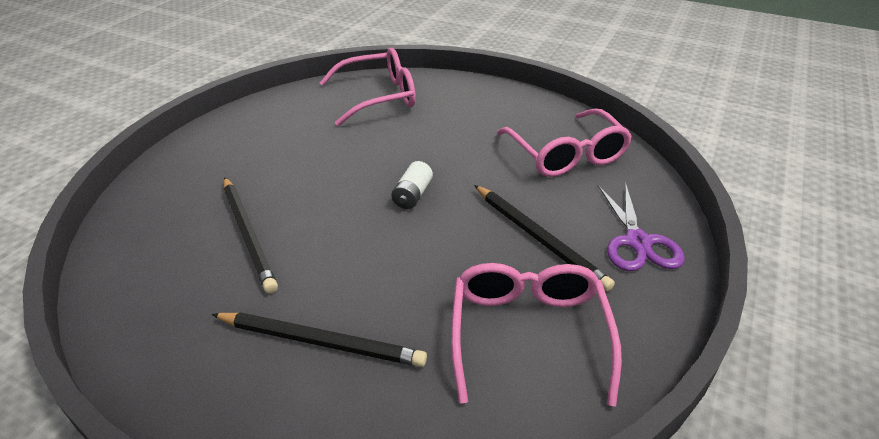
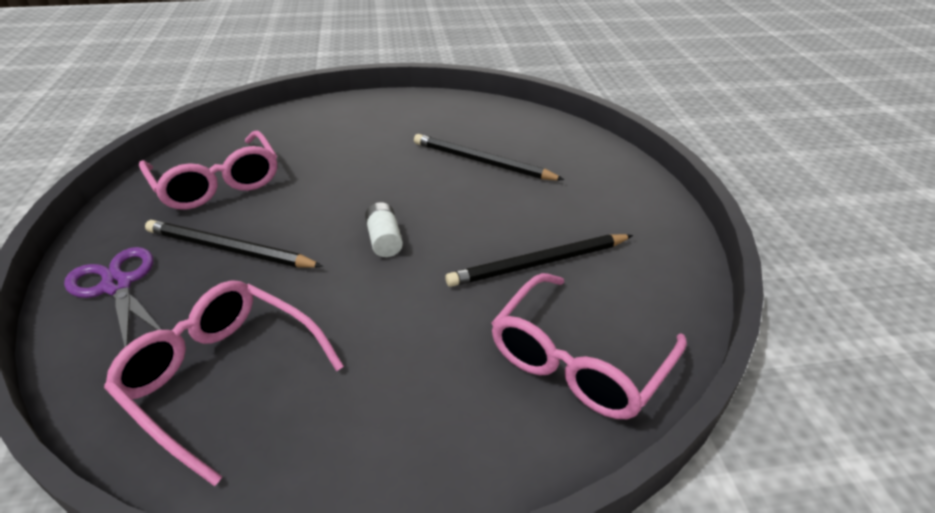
camera: 145 degrees right, 0 degrees up
(321, 341) = (357, 136): black pencil -> black pencil (539, 263)

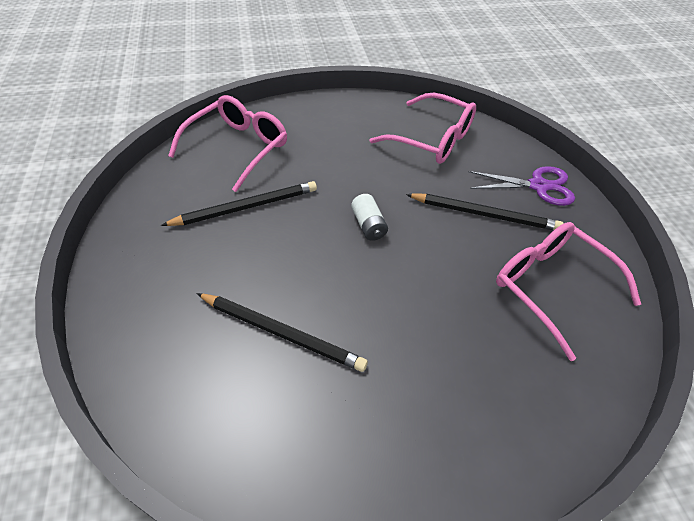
camera: 175 degrees right, 10 degrees up
(117, 285) = (538, 186): purple scissors -> purple scissors turned 45 degrees counterclockwise

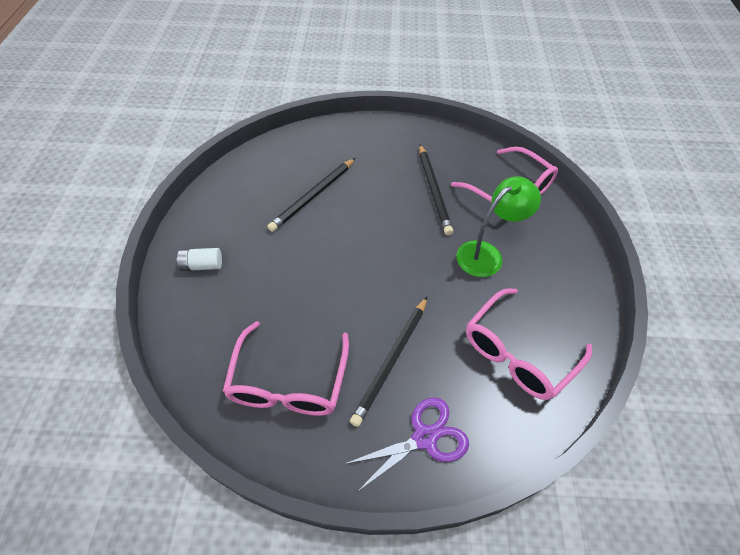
camera: 105 degrees right, 5 degrees up
(331, 161) = (486, 254): none -> green lamp
(368, 225) = (397, 263): white battery -> white battery (202, 265)
(538, 186) = (424, 437): purple scissors -> purple scissors turned 135 degrees counterclockwise
(552, 288) = (289, 380): pink glasses -> pink glasses turned 120 degrees clockwise

